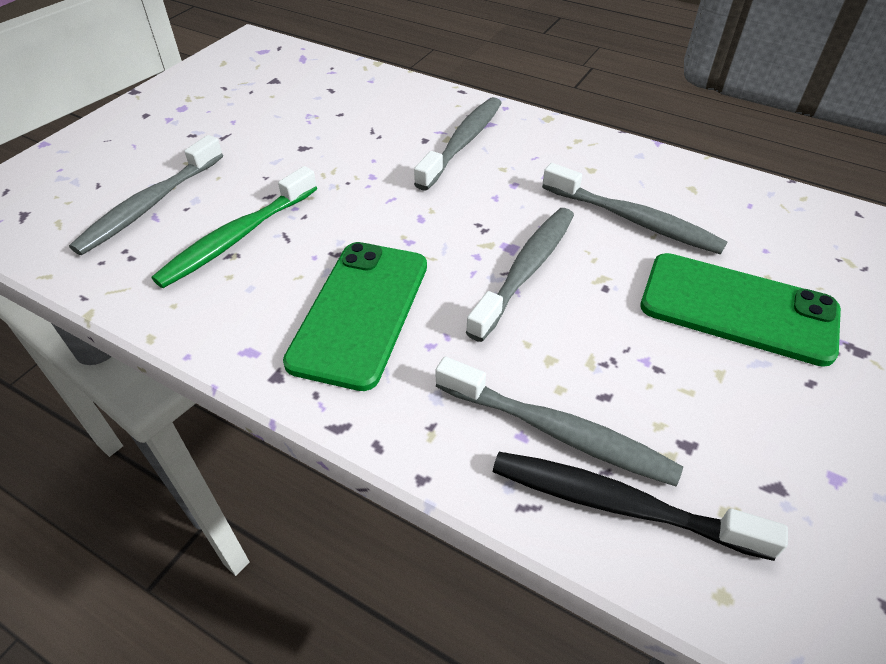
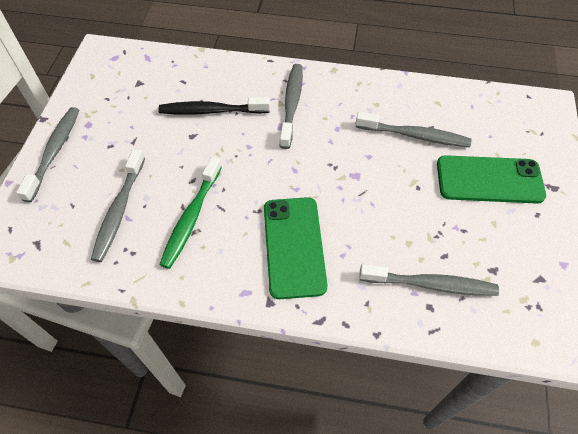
camera: 20 degrees left, 10 degrees up
(526, 270) = (371, 189): grey toothbrush -> grey toothbrush (55, 152)
(618, 504) = (474, 314): black toothbrush -> black toothbrush (211, 111)

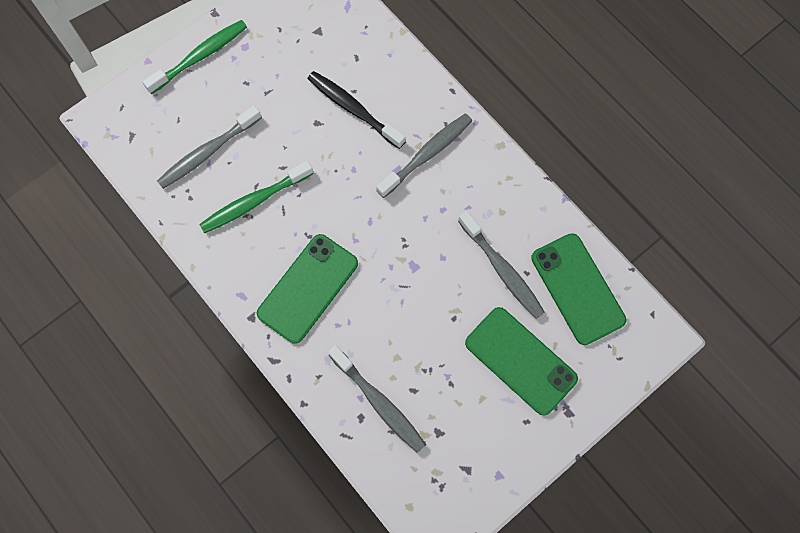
camera: 40 degrees right, 15 degrees up
(55, 152) = (200, 56): grey toothbrush -> green toothbrush
(471, 113) = (577, 289): none -> green phone

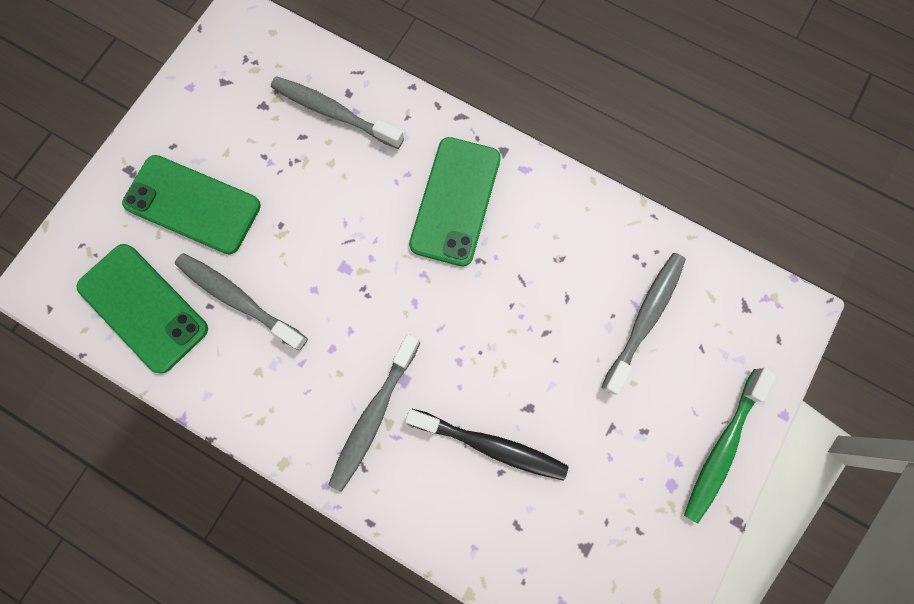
camera: 160 degrees right, 5 degrees up
(254, 201) = (560, 278): green toothbrush -> none

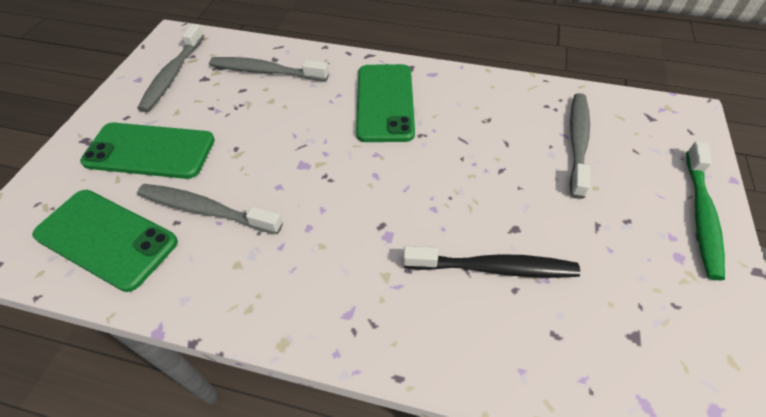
camera: 15 degrees left, 25 degrees down
(373, 415) = (368, 272): grey toothbrush -> grey toothbrush (172, 75)

